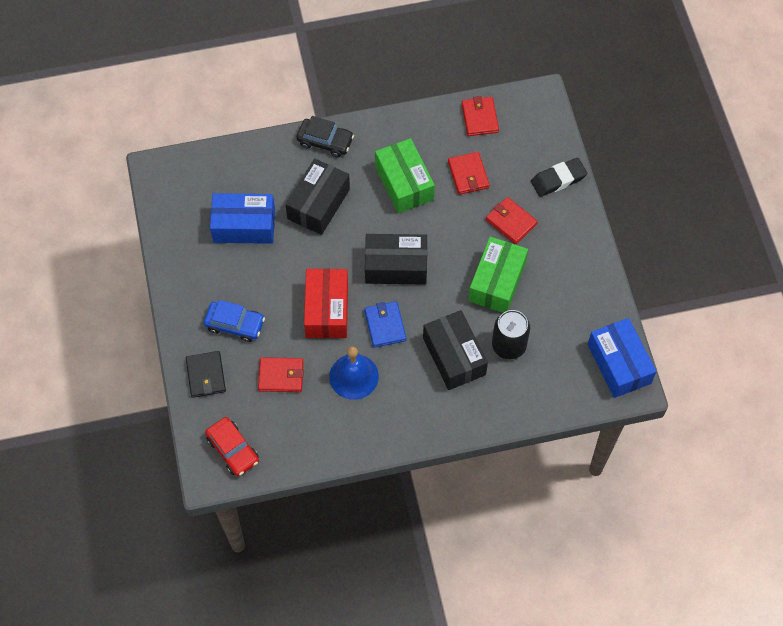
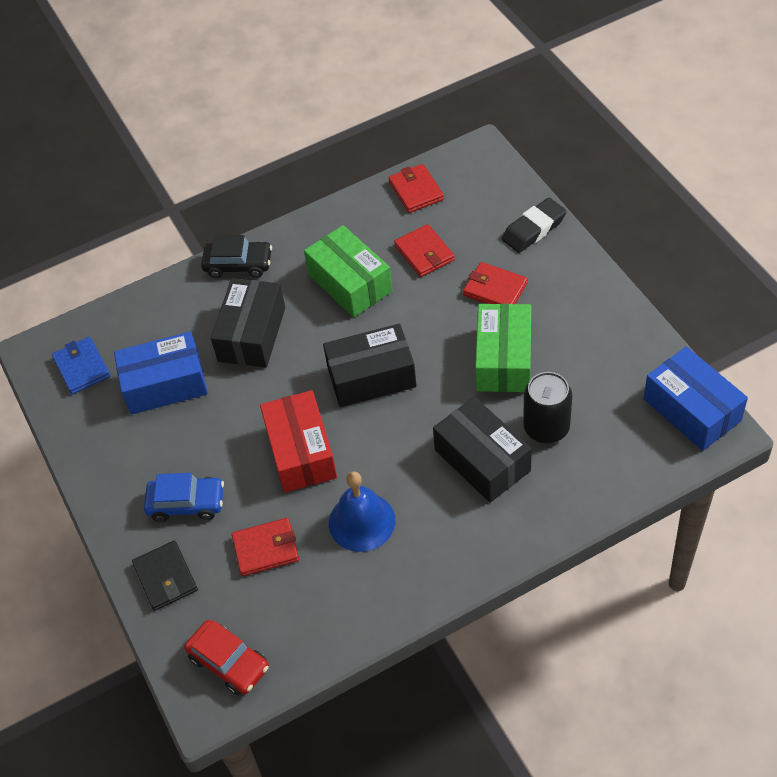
camera: 10 degrees left, 10 degrees down
(385, 325) = (381, 449): blue wallet -> blue wallet (82, 367)

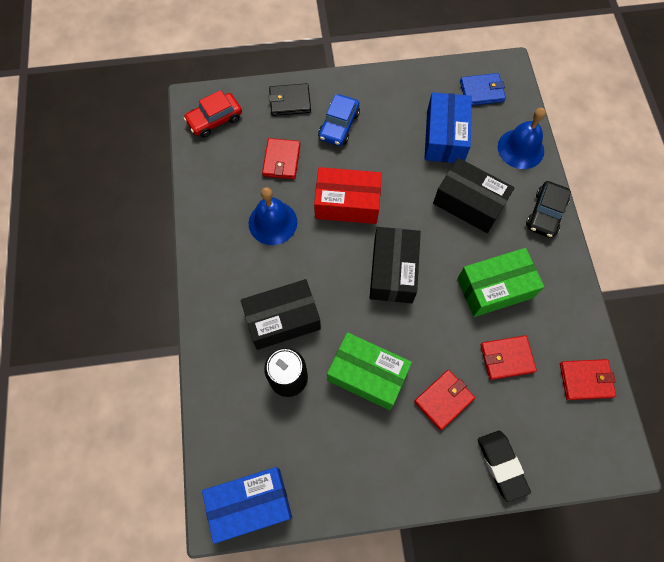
camera: 105 degrees right, 15 degrees up
(157, 307) = (520, 148): none -> blue bell

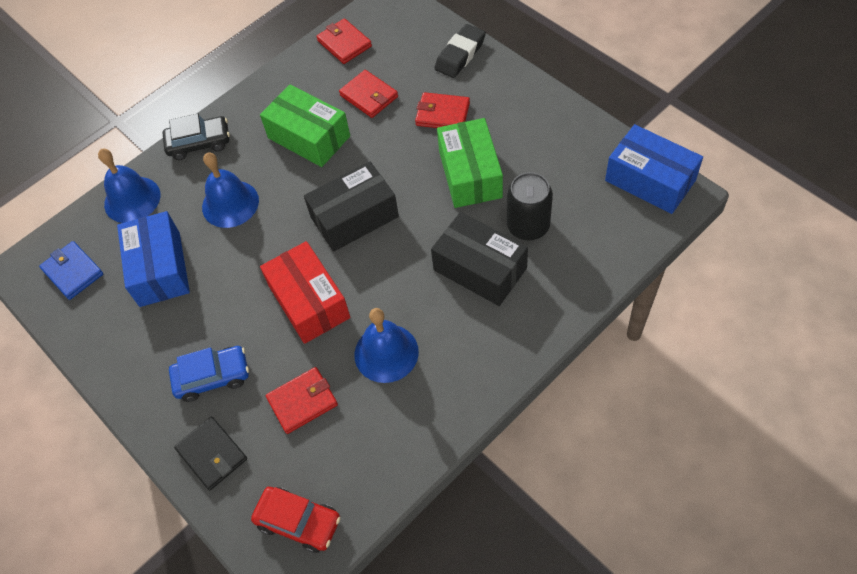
camera: 120 degrees left, 10 degrees down
(445, 137) = (160, 269): blue box -> blue box turned 75 degrees counterclockwise
(469, 203) = (230, 203): black box -> blue bell

